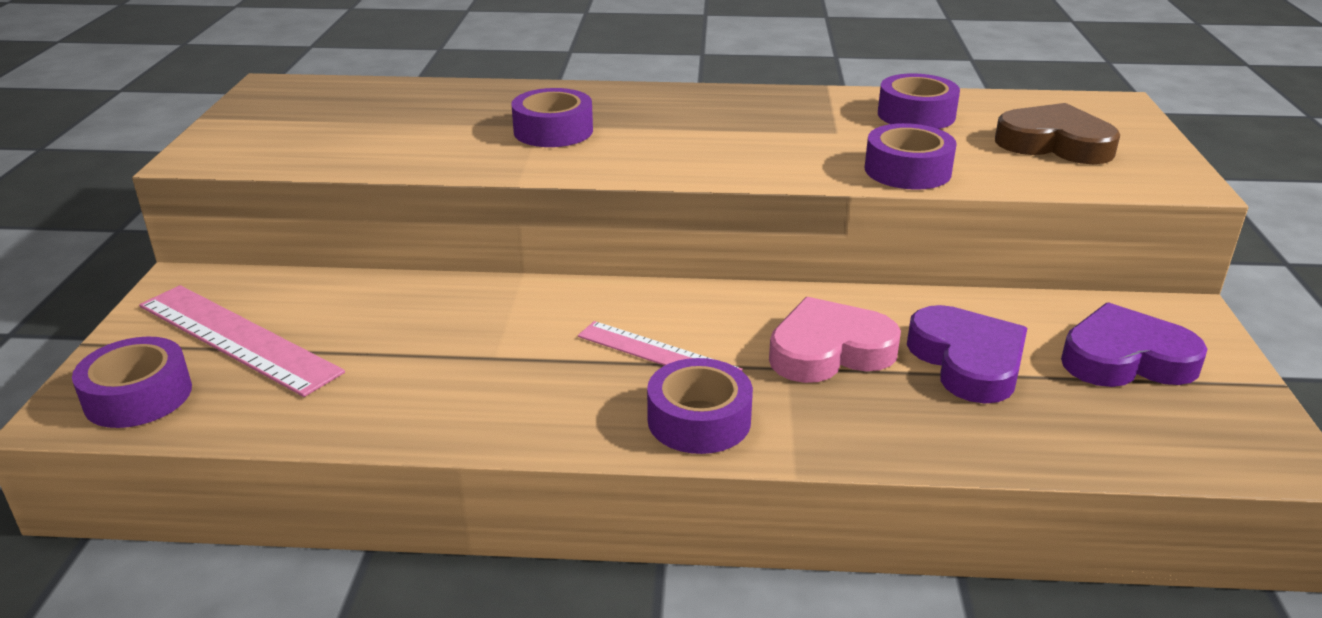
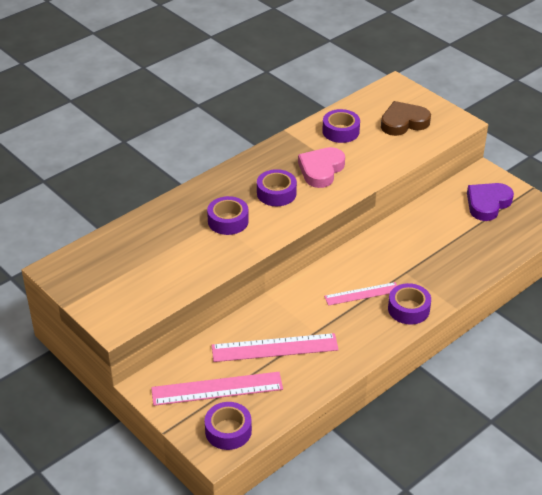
camera: 45 degrees left, 10 degrees up
(401, 340) = (274, 348): none -> pink ruler
(829, 350) = (408, 257): pink heart -> pink heart (321, 170)
(907, 170) = (378, 166): purple tape -> purple tape (276, 193)
(967, 361) = (450, 234): purple heart -> none

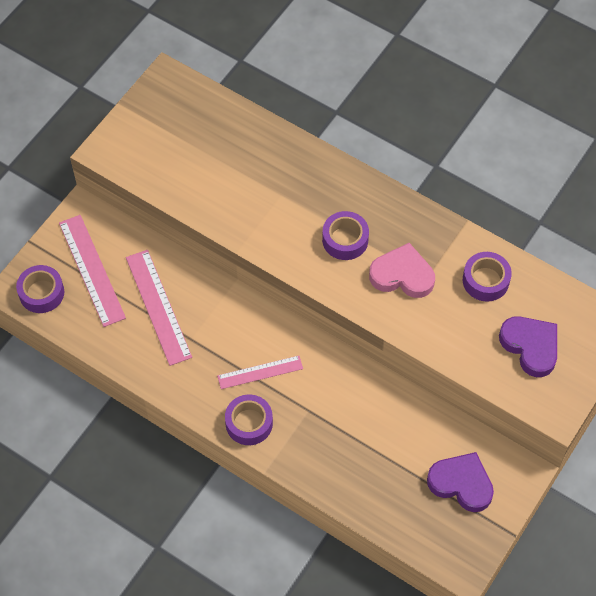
camera: 75 degrees right, 20 degrees up
(228, 221) = (283, 205): purple tape -> none
(362, 294) = (260, 372): pink ruler -> pink ruler turned 75 degrees counterclockwise
(403, 122) = (530, 346): brown heart -> purple heart

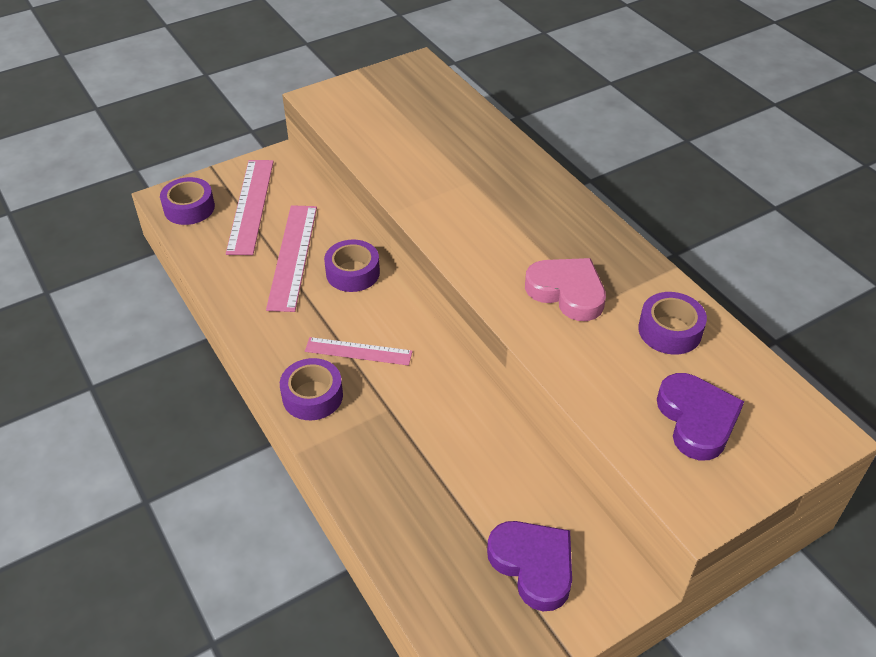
camera: 25 degrees right, 15 degrees down
(345, 240) = (518, 239): purple tape -> purple tape (353, 273)

